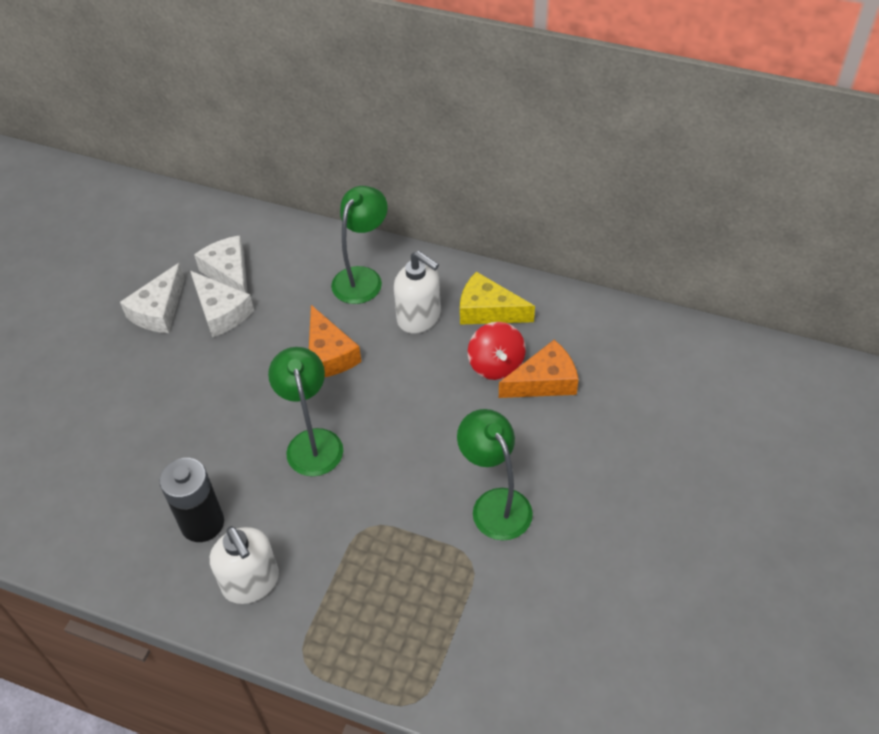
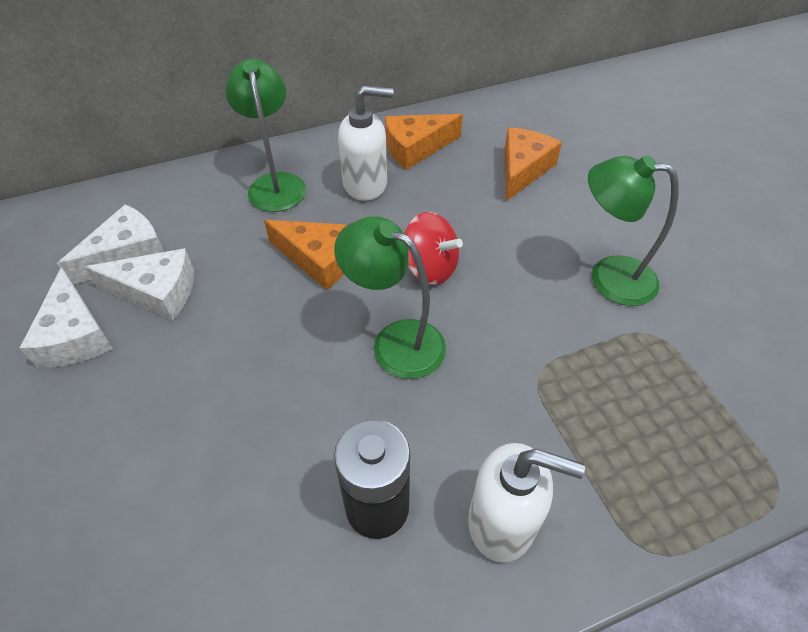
camera: 45 degrees left, 0 degrees up
(229, 273) = (127, 254): white cheese -> white cheese turned 120 degrees clockwise
(488, 310) = (416, 148): yellow cheese -> orange cheese
(496, 365) = (472, 180): red spinning top -> red spinning top (430, 268)

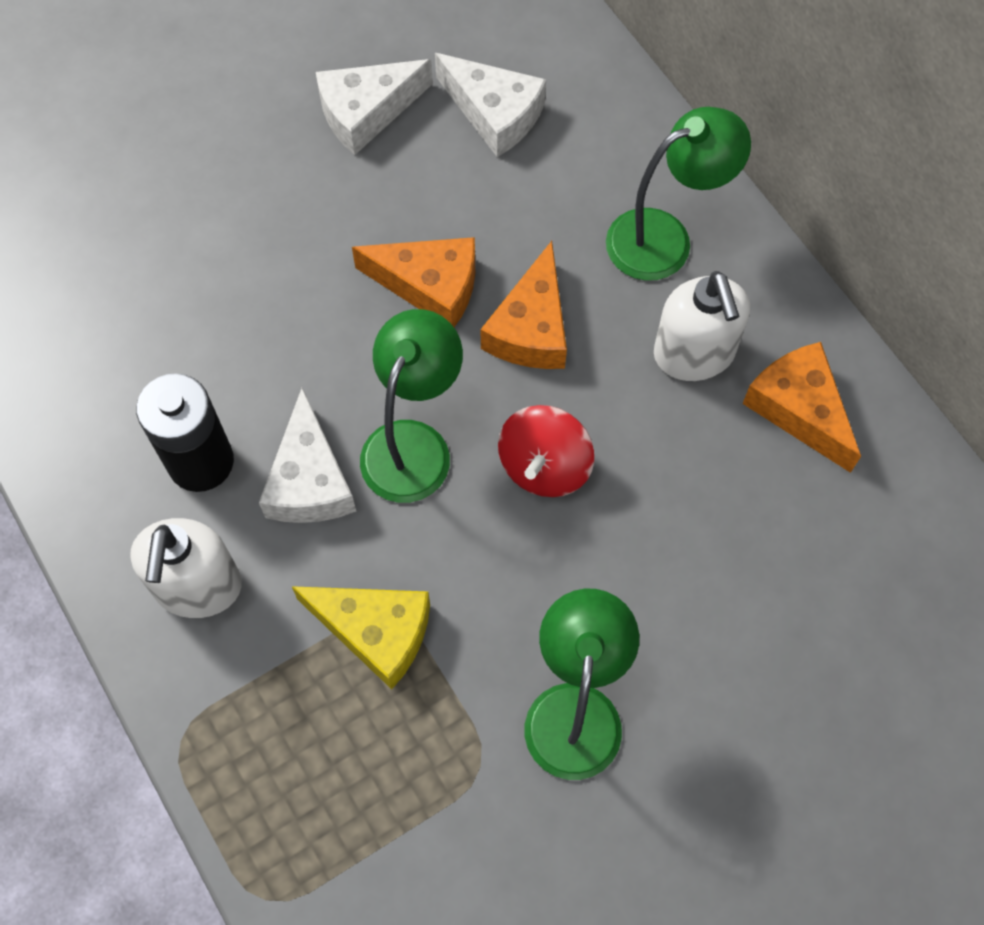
camera: 80 degrees right, 15 degrees up
(157, 292) = (441, 167): white cheese -> white cheese (309, 480)
(523, 169) = (789, 576): orange cheese -> orange cheese (430, 286)
(551, 386) = (376, 632): none -> yellow cheese

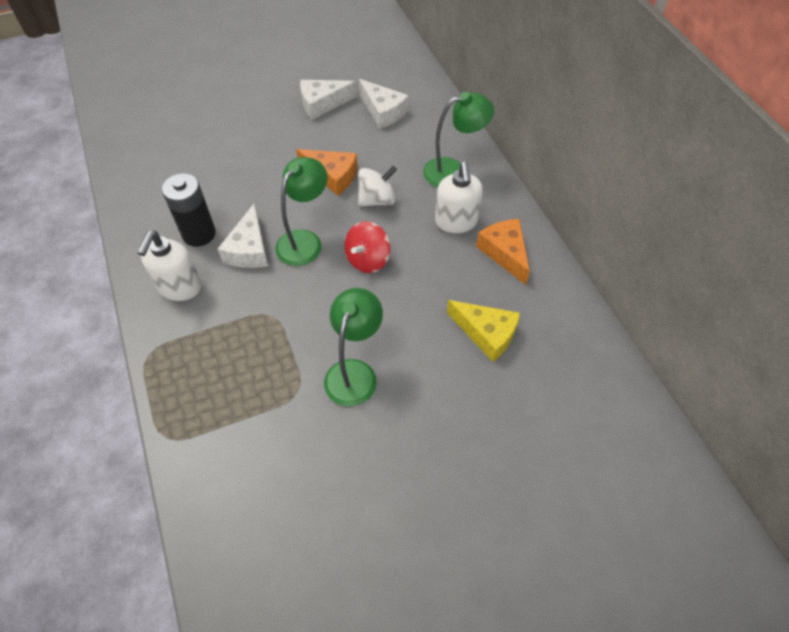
camera: 10 degrees right, 10 degrees down
(376, 632) = (261, 321): yellow cheese -> yellow cheese (486, 333)
(531, 328) = (377, 200): orange cheese -> white spinning top

